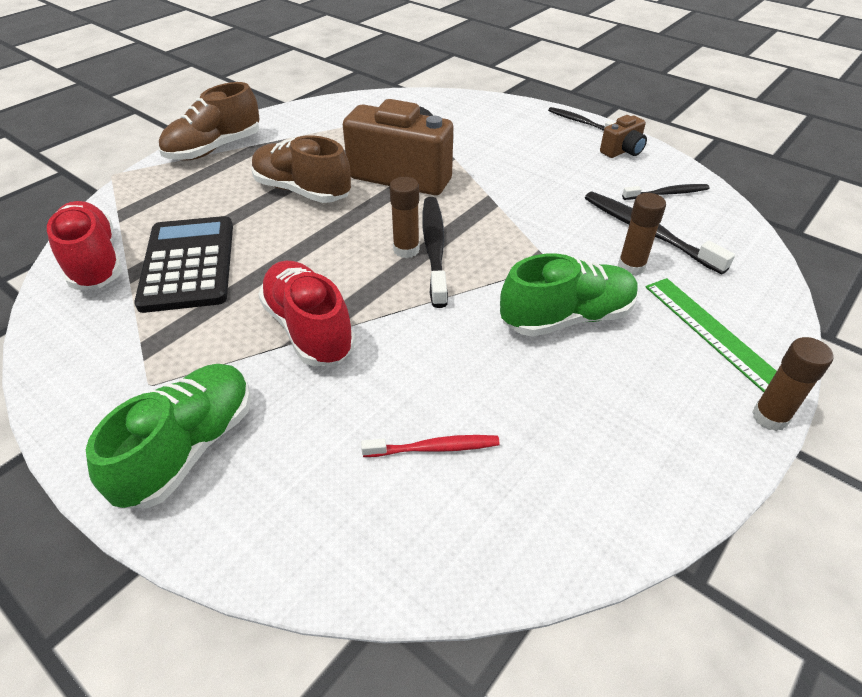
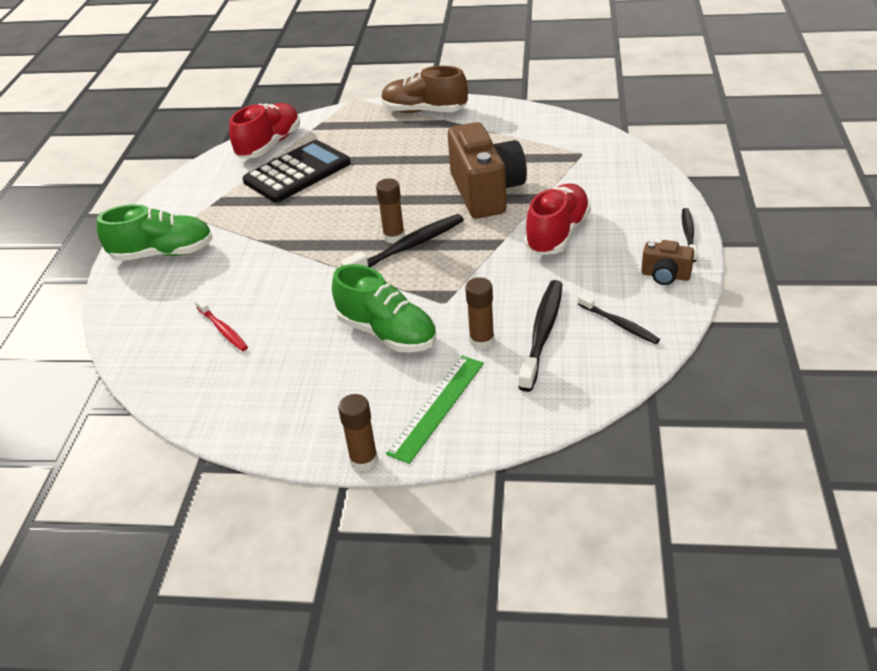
camera: 60 degrees right, 5 degrees down
(302, 191) = (415, 166): brown shoe -> none
(309, 329) = (280, 241): red shoe -> red shoe (557, 234)

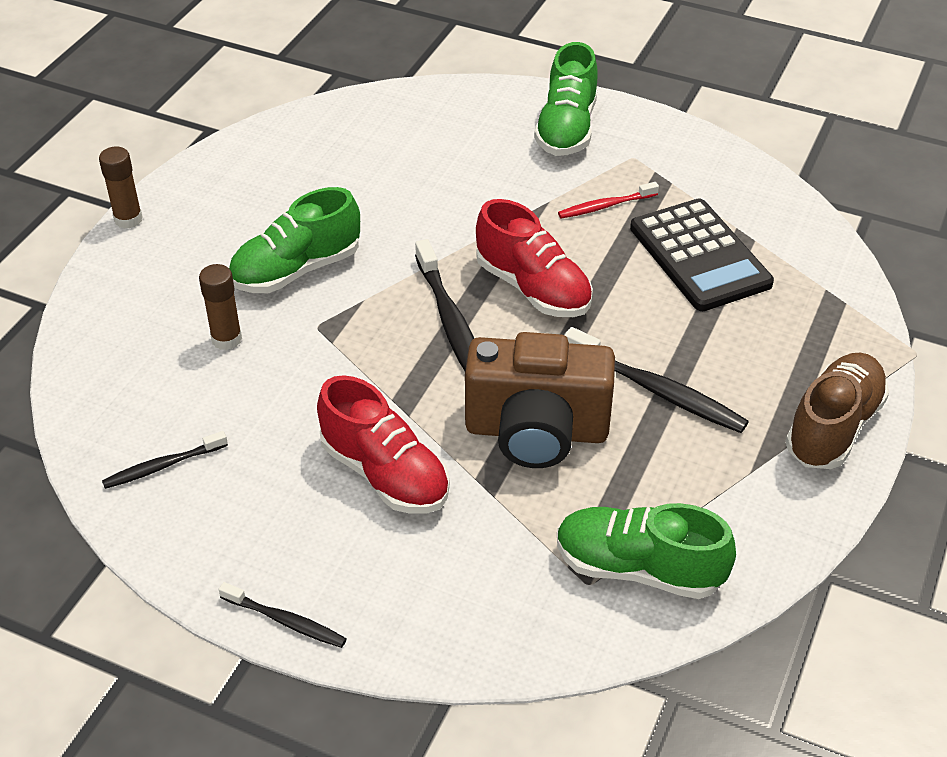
camera: 105 degrees right, 5 degrees up
(223, 330) = (391, 157): red toothbrush -> red toothbrush (605, 206)
(269, 145) = (796, 241): red shoe -> red shoe (533, 288)
(394, 237) = (481, 314): brown glue stick -> none
(436, 407) = (155, 280): green ruler -> none
(542, 333) = (200, 392): black toothbrush -> black toothbrush (657, 390)
(561, 142) = (638, 569): none -> green shoe
(665, 276) = (217, 551): brown camera -> none

